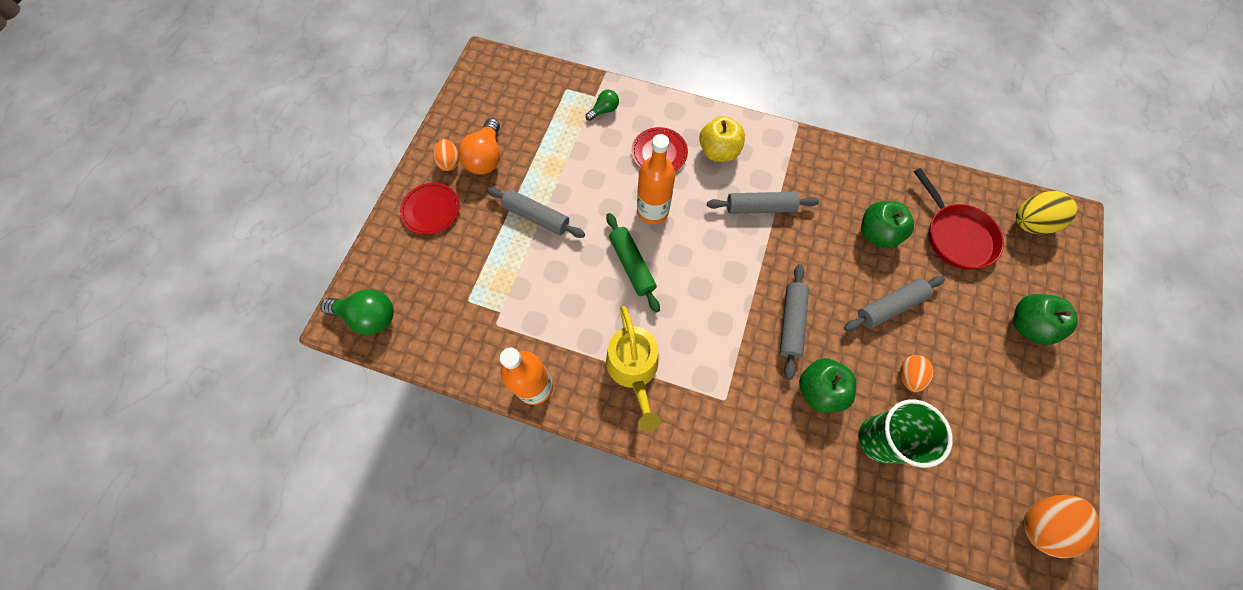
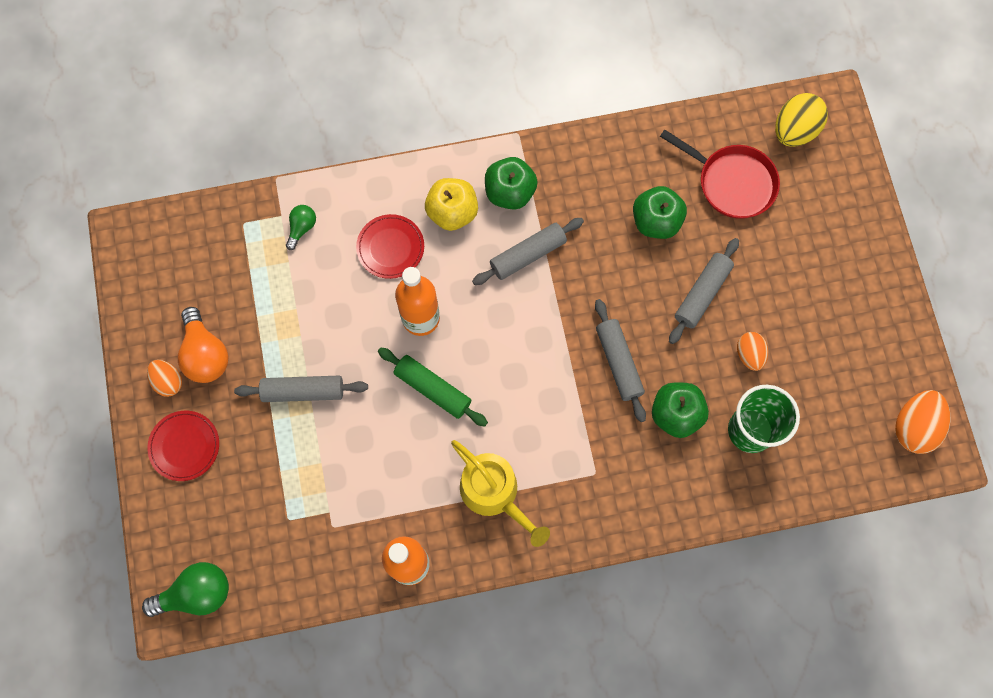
camera: 30 degrees left, 5 degrees up
(1027, 325) = (833, 243): green apple -> green apple (510, 192)

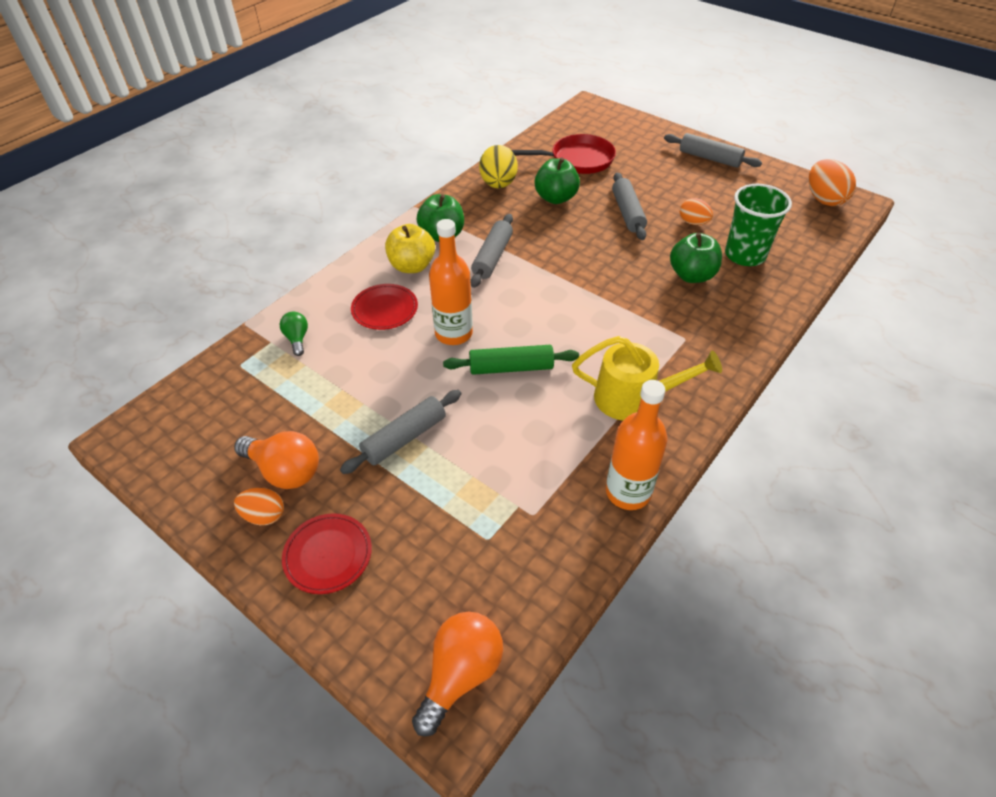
camera: 40 degrees left, 25 degrees down
(197, 593) = (461, 674): green light bulb -> orange light bulb
(618, 362) = (622, 273): grey rolling pin -> grey rolling pin (709, 158)
(794, 131) = (584, 124): yellow egg -> yellow egg (498, 184)

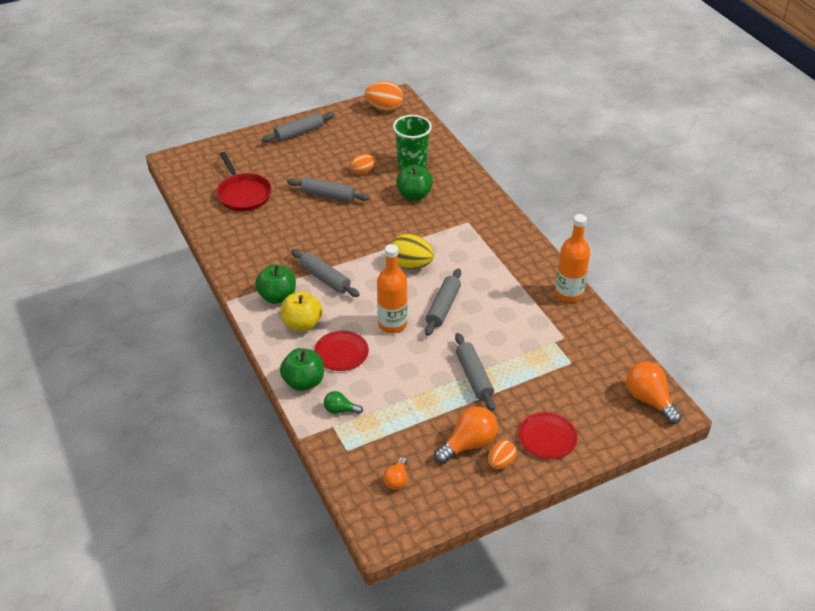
camera: 65 degrees left, 5 degrees down
(206, 422) = (396, 480): none -> orange light bulb
(498, 184) = (238, 246): yellow egg -> yellow egg (411, 265)
(511, 368) = (443, 307): green rolling pin -> grey rolling pin
(556, 198) = (281, 223): green apple -> green apple (303, 382)
(578, 160) = (243, 194): red pan -> red pan turned 135 degrees clockwise
(633, 398) = (502, 264): yellow watering can -> none

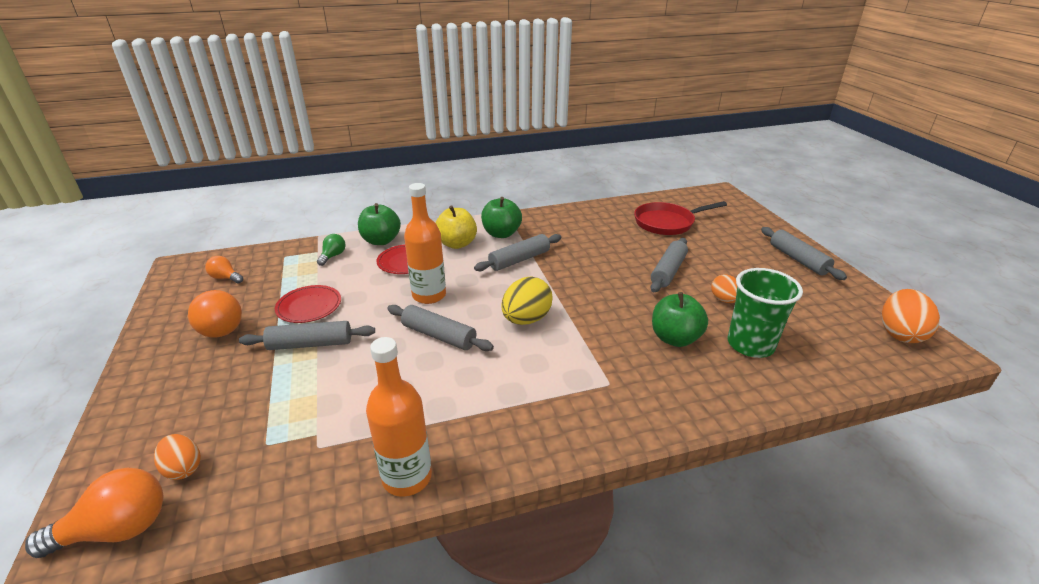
camera: 100 degrees right, 10 degrees down
(500, 462) = (175, 345): orange egg -> orange egg (183, 468)
(547, 437) = (170, 390): red plate -> red plate (309, 306)

